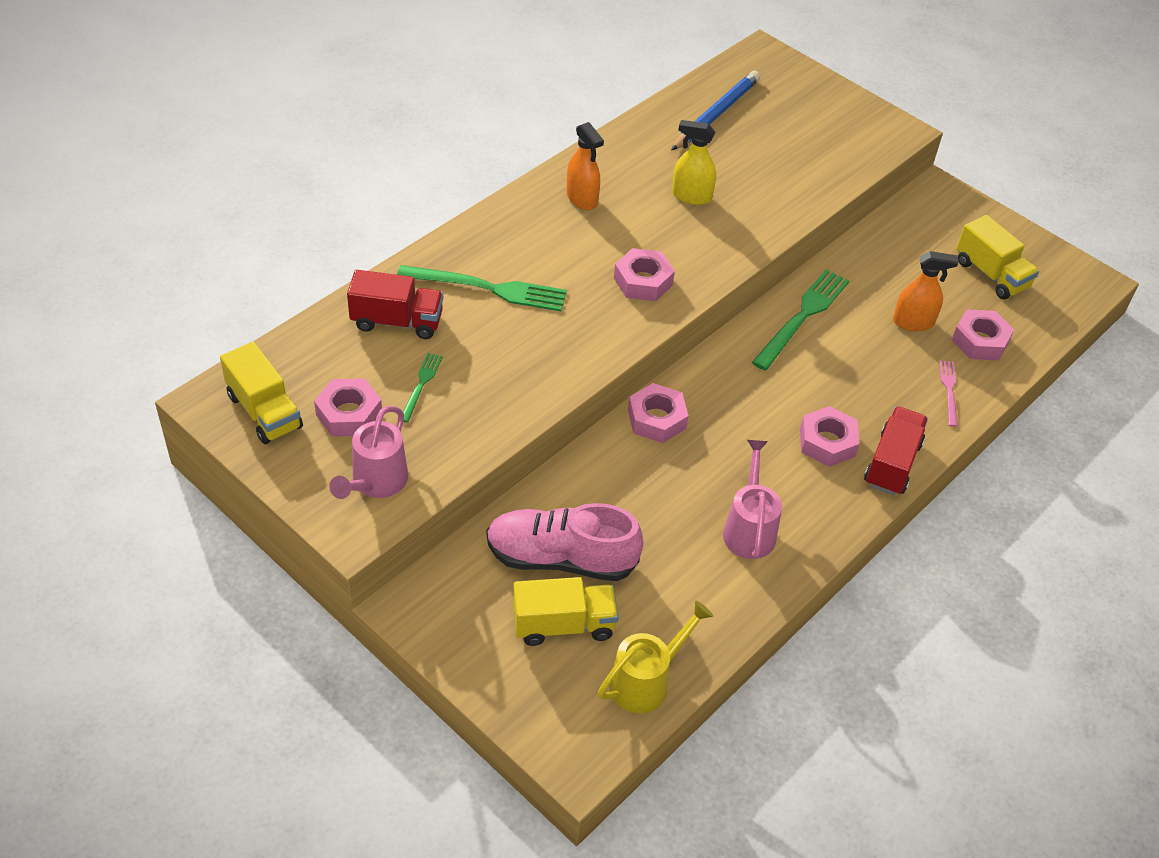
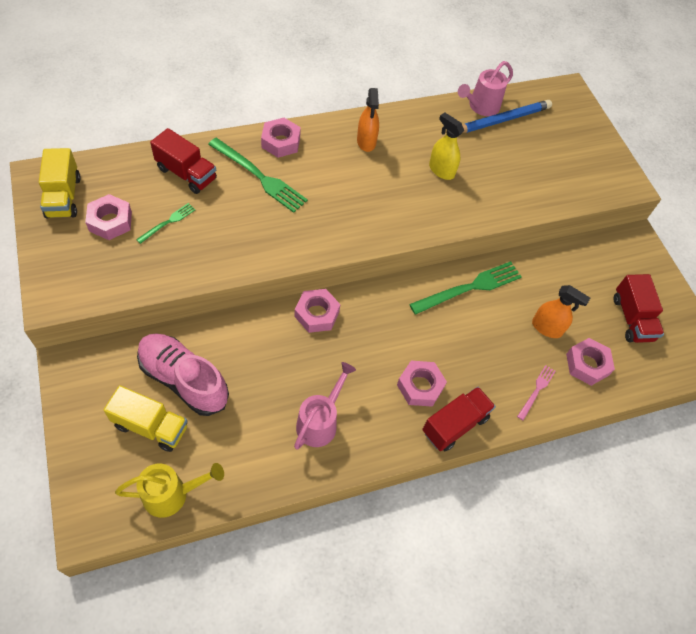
camera: 25 degrees right, 10 degrees up
(375, 483) = (90, 274): pink watering can -> pink watering can (480, 107)
(643, 281) = (363, 215): pink nut -> pink nut (281, 142)
(991, 274) = (632, 318): yellow truck -> red truck

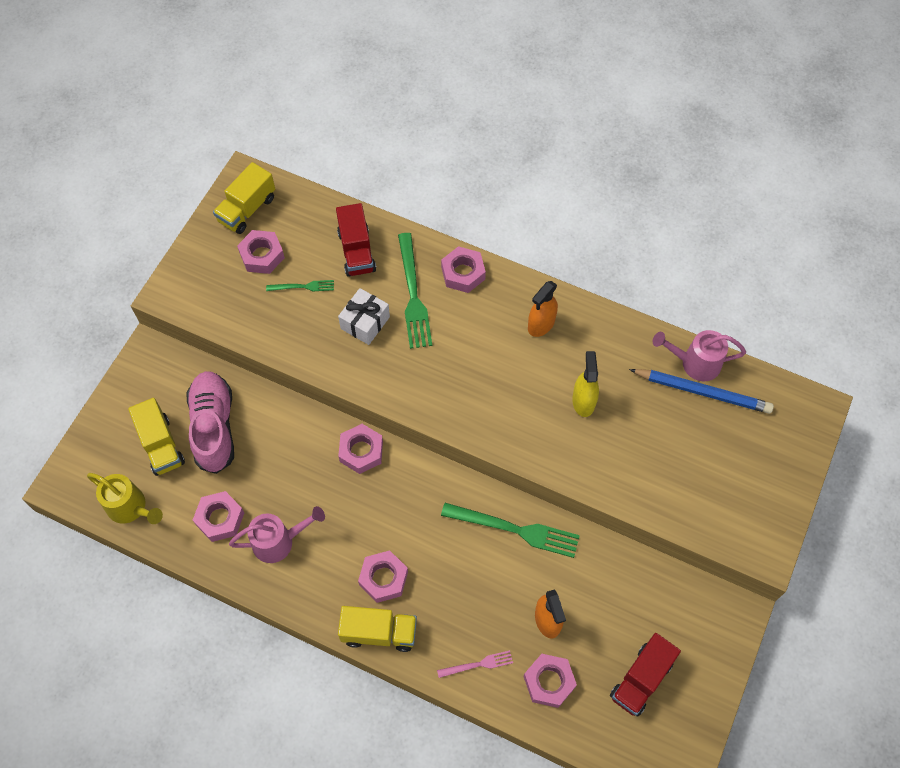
camera: 50 degrees right, 5 degrees up
(242, 216) = (365, 323): none -> white gift
(257, 442) = (220, 518): none -> pink nut
(455, 425) = (379, 632): red truck -> yellow truck

